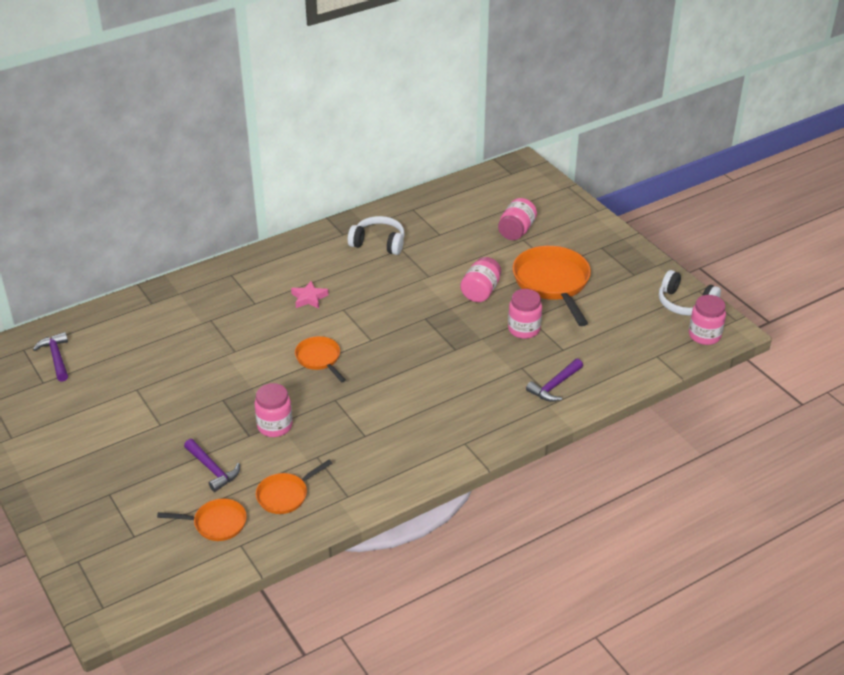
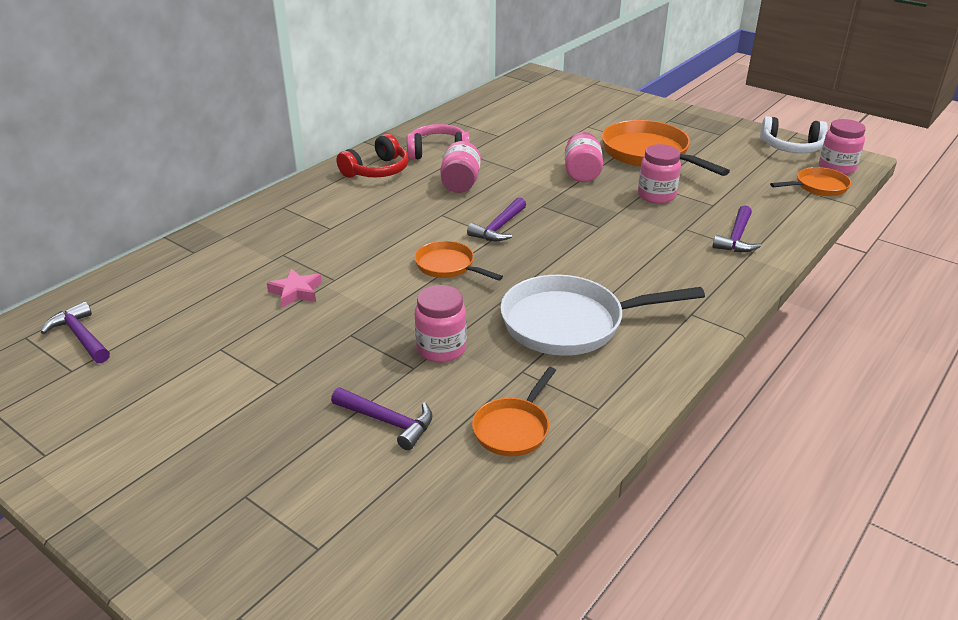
camera: 20 degrees left, 5 degrees down
(216, 523) = (438, 493): orange pan -> orange pan (818, 187)
(309, 298) = (394, 212): pink star -> pink star (296, 292)
(319, 252) = (377, 170): none -> red headphones
(373, 428) = (570, 323): none -> white pan
(378, 243) = (438, 152): white headphones -> pink headphones
(378, 332) = (499, 227): none -> purple hammer
(516, 231) = (575, 121): pink jar -> pink jar (460, 184)

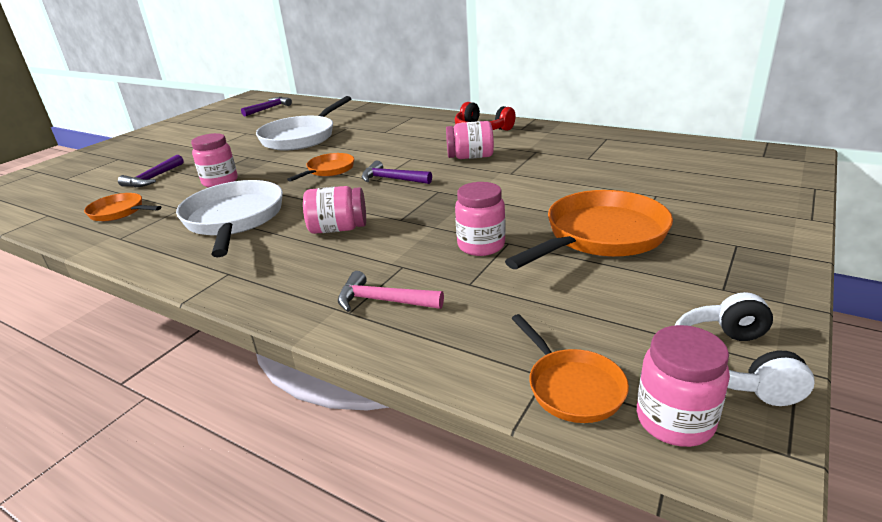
camera: 85 degrees right, 5 degrees down
(296, 292) = (301, 137): pink star -> white pan
(438, 152) = (530, 142): pink headphones -> none
(582, 173) = (521, 202): pink jar -> pink jar (338, 229)
(736, 238) = (383, 301): purple hammer -> pink hammer

